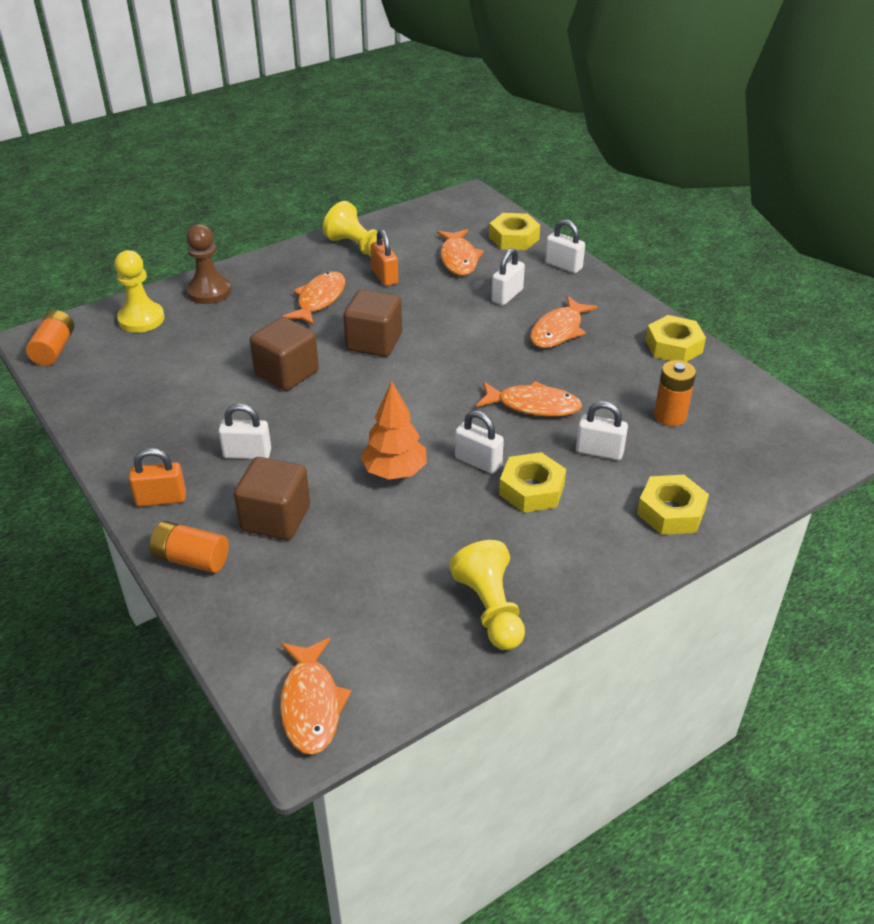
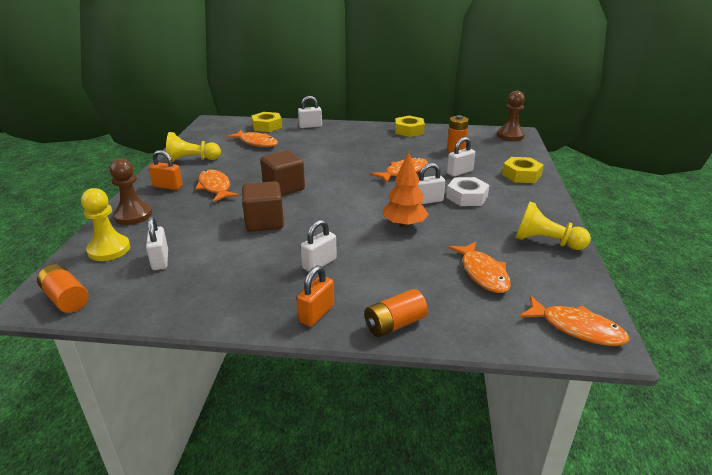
camera: 50 degrees left, 10 degrees down
(275, 518) = (395, 277): brown cube -> none
(384, 276) = (232, 164): orange padlock -> orange padlock (168, 186)
(507, 296) = (309, 145): white padlock -> white padlock (160, 260)
(531, 489) = (467, 197): yellow nut -> white nut
(558, 330) = (356, 145): orange fish -> orange fish (482, 273)
(807, 444) = (510, 136): none -> brown pawn

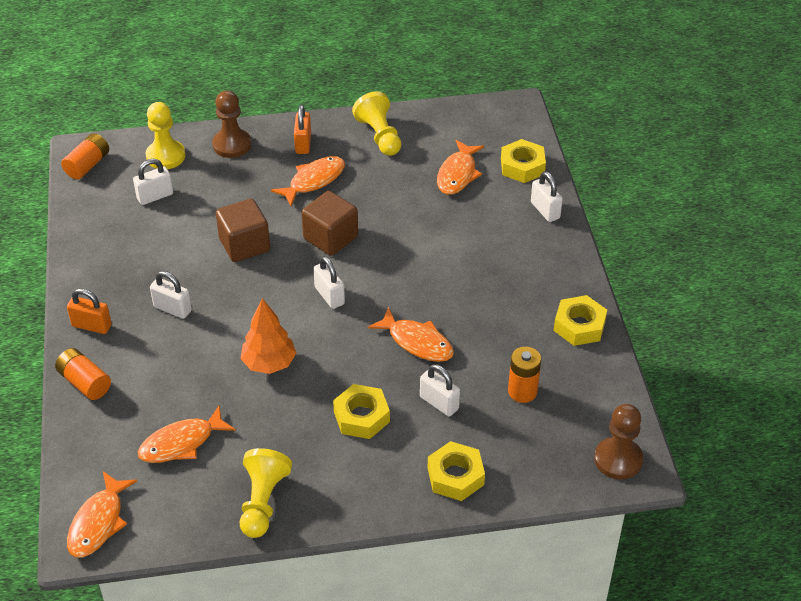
camera: 75 degrees right, 15 degrees up
(427, 201) = (337, 377): white padlock -> white padlock (329, 296)
(467, 197) = (361, 417): white nut -> yellow nut

